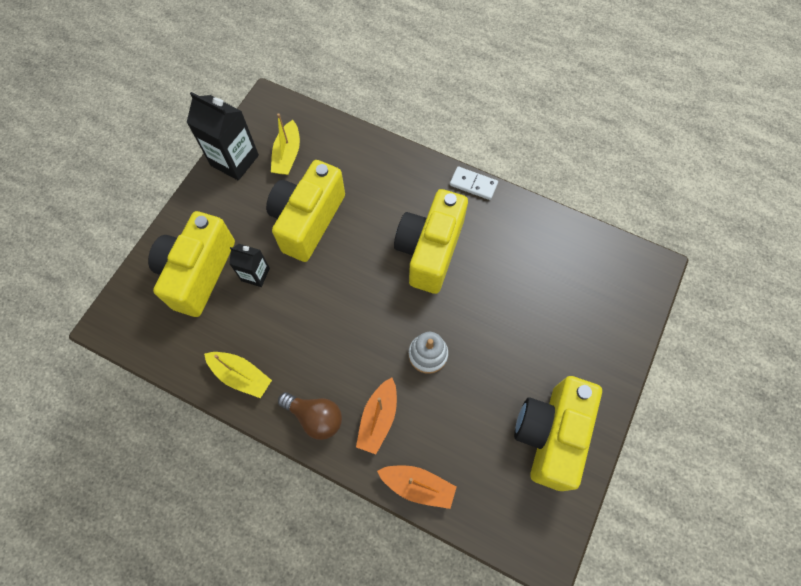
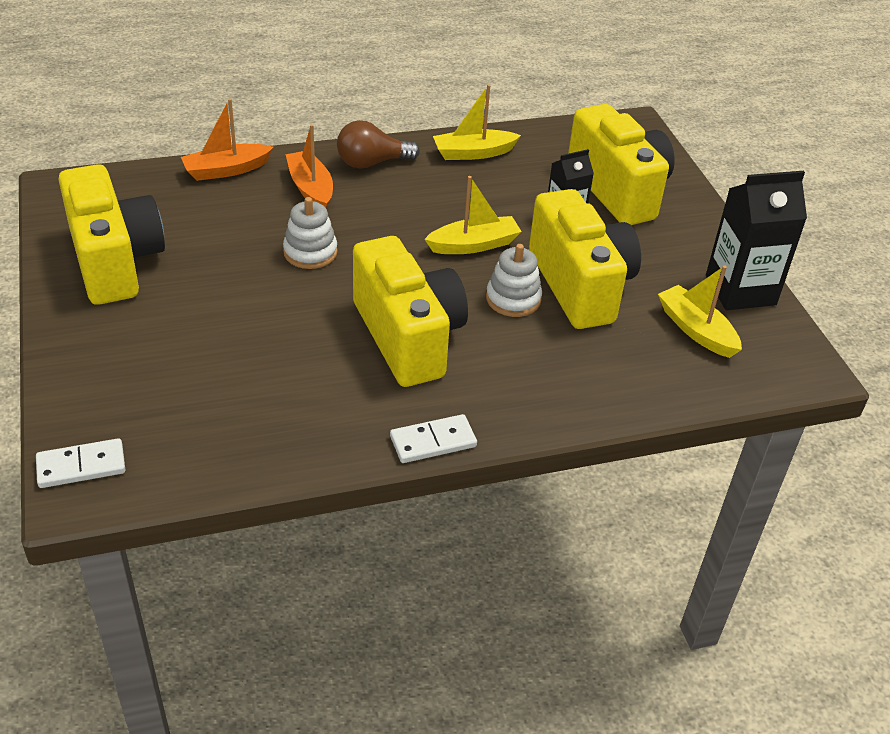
camera: 135 degrees right, 25 degrees down
(330, 291) = (474, 245): none -> yellow boat
(352, 236) = (513, 299): none -> white stacking toy
(644, 282) = (81, 466): none -> white domino

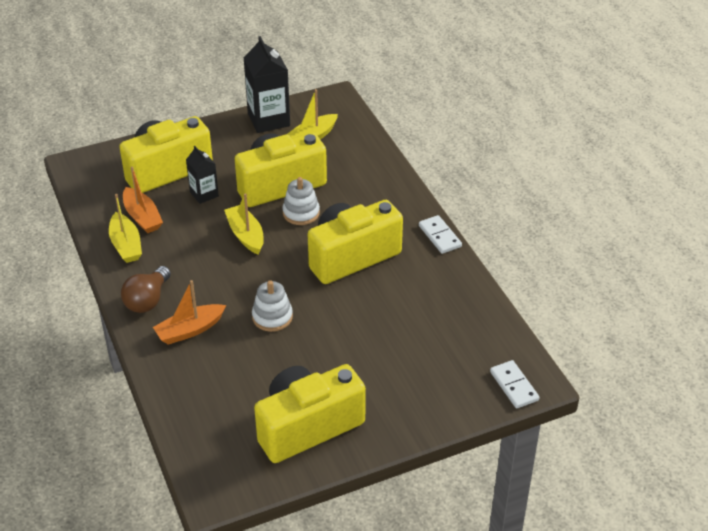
camera: 95 degrees left, 0 degrees up
(226, 170) = (170, 387): orange boat -> orange boat (142, 217)
(372, 163) = (147, 300): brown light bulb -> brown light bulb turned 45 degrees clockwise

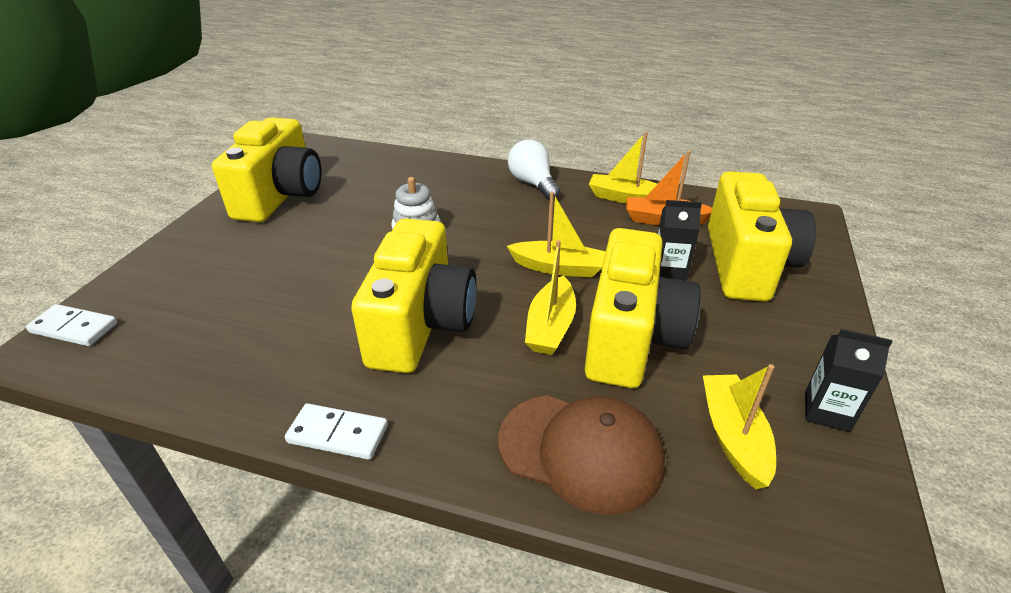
camera: 130 degrees right, 5 degrees down
(147, 300) = (533, 184): brown light bulb -> white light bulb
(190, 330) = (466, 188): orange boat -> none
(268, 120) = (826, 411): black carton -> black carton, size x0.58
(301, 213) = (550, 326): white stacking toy -> yellow boat
(366, 170) = (581, 451): none -> brown cap

